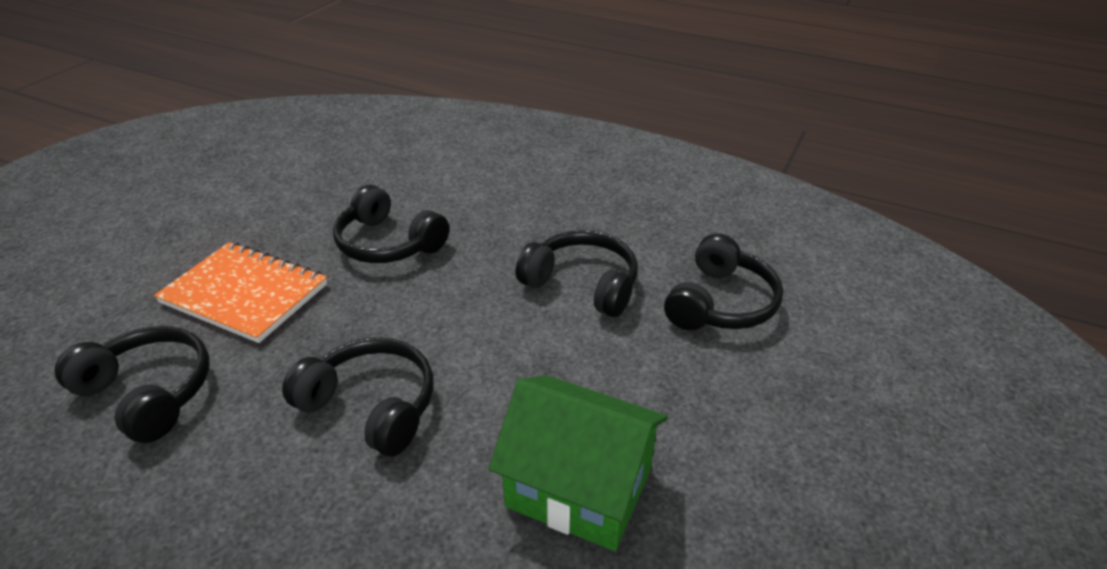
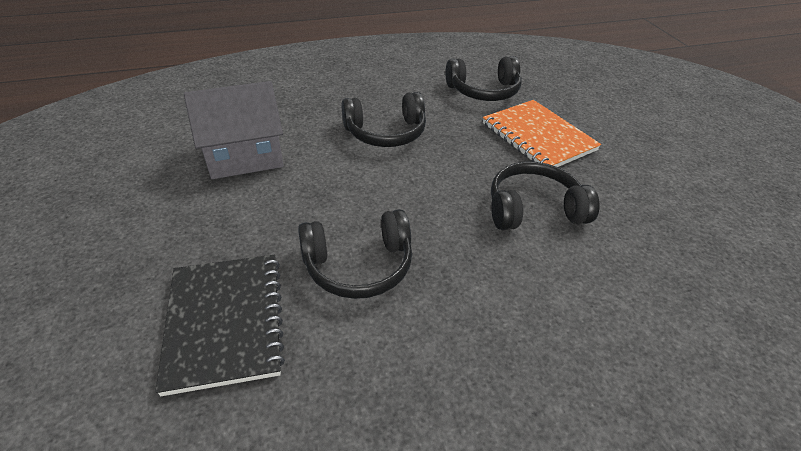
camera: 135 degrees right, 5 degrees up
(245, 294) = (538, 137): orange notebook -> orange notebook turned 75 degrees clockwise
(579, 487) = (244, 155): green house -> grey house
(721, 303) = (225, 322): black headphones -> black notebook

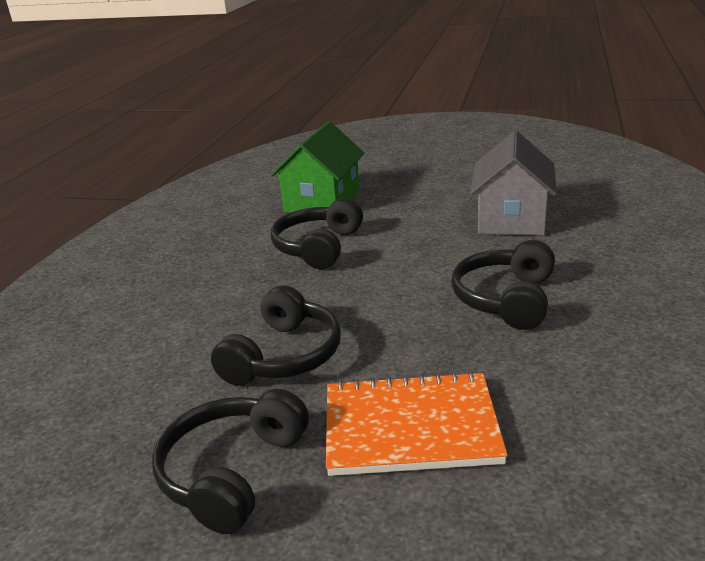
camera: 125 degrees right, 15 degrees down
(225, 322) = (322, 201): black notebook -> green house
(484, 91) = (588, 426): black headphones -> black headphones (232, 472)

